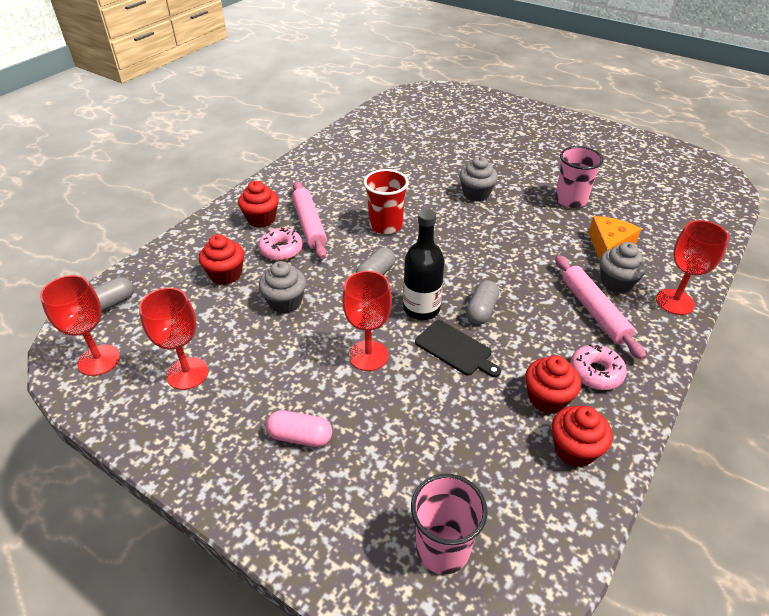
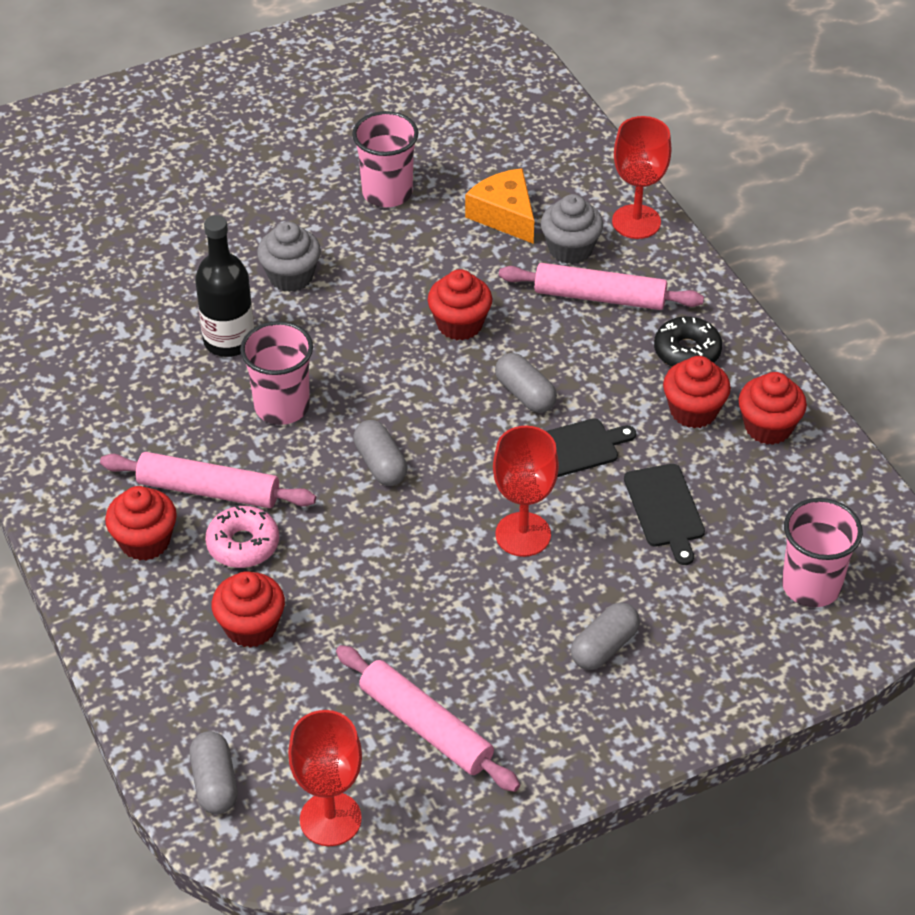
camera: 60 degrees left, 5 degrees up
(187, 373) = (426, 726): red goblet -> pink rolling pin
(285, 302) = (363, 580): grey cupcake -> none
(300, 437) = (604, 647): pink capsule -> grey capsule
(386, 225) = (282, 406): red cup -> pink cup
(421, 309) = (480, 448): black bottle -> black bottle (229, 341)
(446, 420) = (665, 509): none -> black cutting board
(507, 263) = (459, 324): none -> red cupcake
(595, 373) = (687, 351): pink donut -> black donut

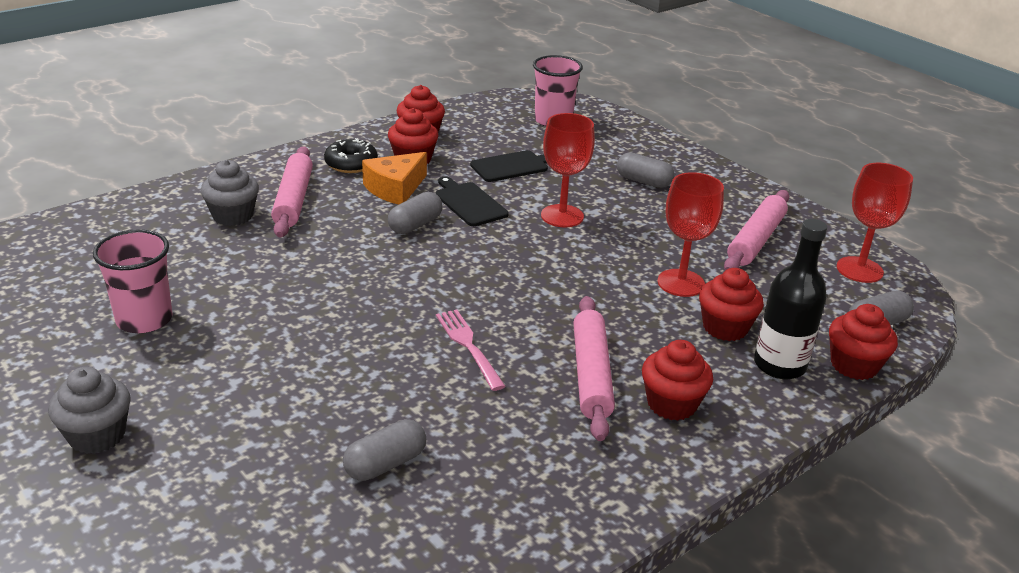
camera: 105 degrees left, 15 degrees down
(229, 341) = (386, 394): black bottle -> black bottle (779, 365)
(243, 544) = (643, 345): pink donut -> none
(282, 406) = (468, 346): pink cup -> pink fork
(291, 276) = (280, 366): grey cupcake -> grey cupcake (97, 435)
(380, 464) = (518, 284): grey capsule -> grey capsule (385, 464)
(459, 324) = (337, 261): red cupcake -> red cupcake (854, 365)
(504, 215) = (185, 250): orange cheese -> orange cheese (395, 188)
(636, 222) = (197, 189): red goblet -> red goblet (681, 283)

